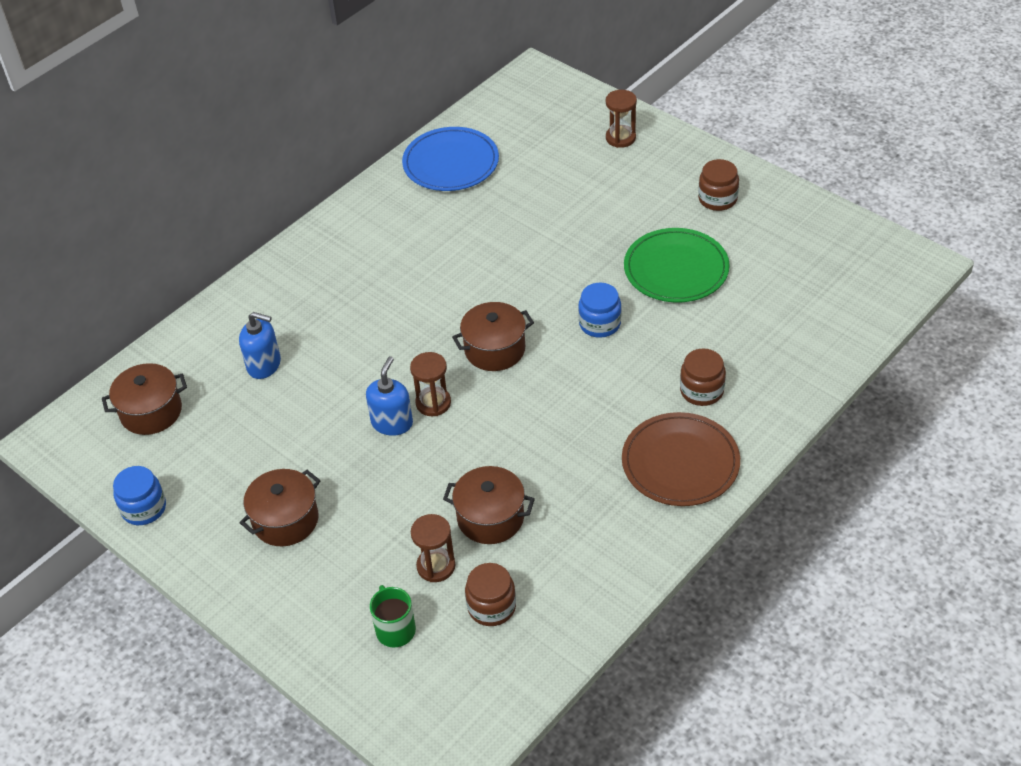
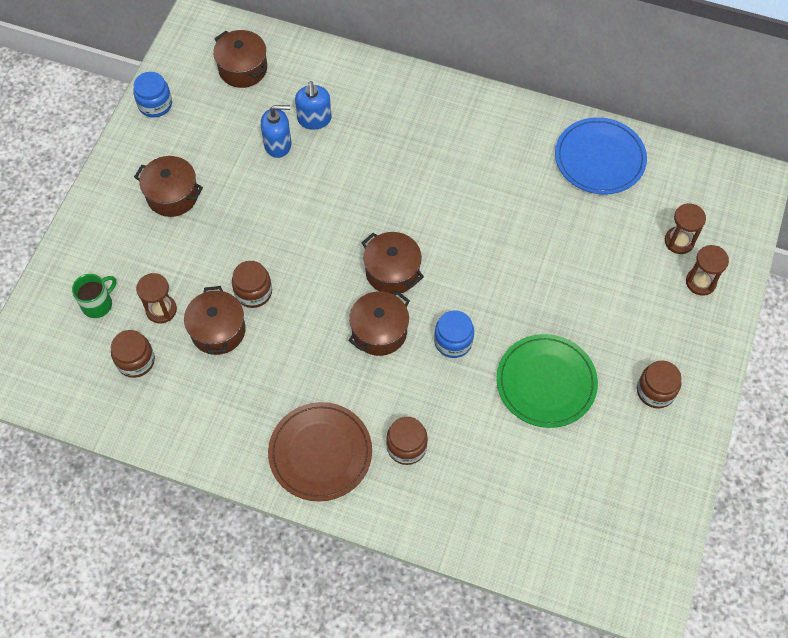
camera: 65 degrees right, 15 degrees up
(392, 423) = (288, 228): blue soap dispenser -> blue soap dispenser (278, 144)
(433, 403) = (318, 249): brown hourglass -> brown hourglass (679, 241)
(458, 473) = (253, 292): none -> brown jar
(560, 378) = (379, 331): none -> brown pot

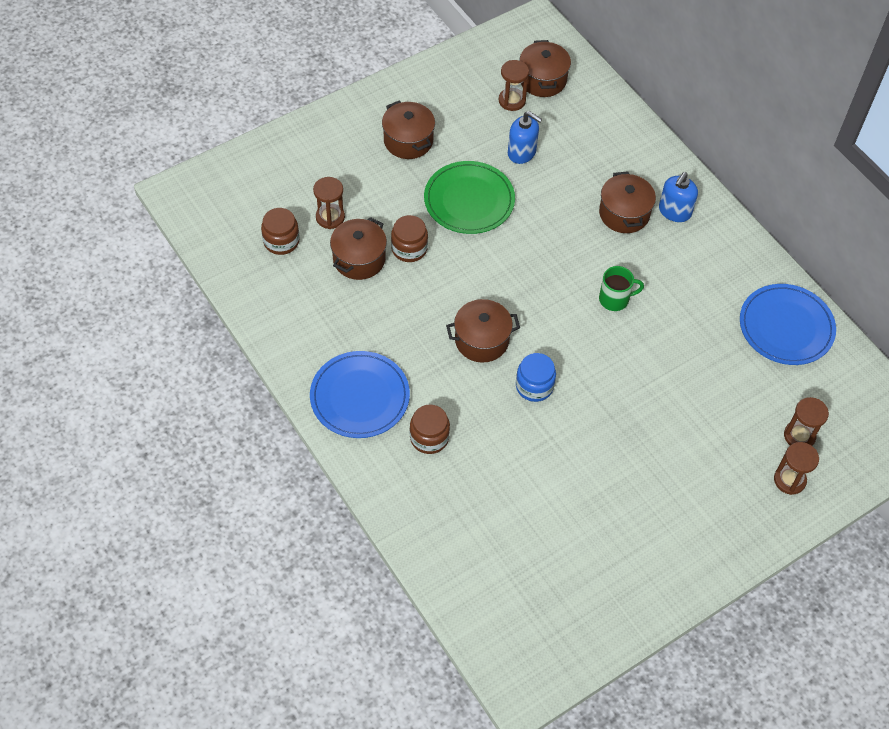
camera: 35 degrees right, 5 degrees down
(98, 304) = (288, 184): green mug -> green mug (615, 299)
(155, 104) = (451, 67): blue jar -> none
(232, 103) = (512, 101): none -> brown hourglass
(314, 119) = (567, 151): blue soap dispenser -> blue soap dispenser (674, 211)
(320, 453) = (360, 397): brown plate -> blue plate
(392, 272) = (530, 303): brown pot -> brown pot (624, 213)
(546, 382) = (583, 467): green plate -> green plate (469, 200)
(655, 391) = (671, 536): brown jar -> none

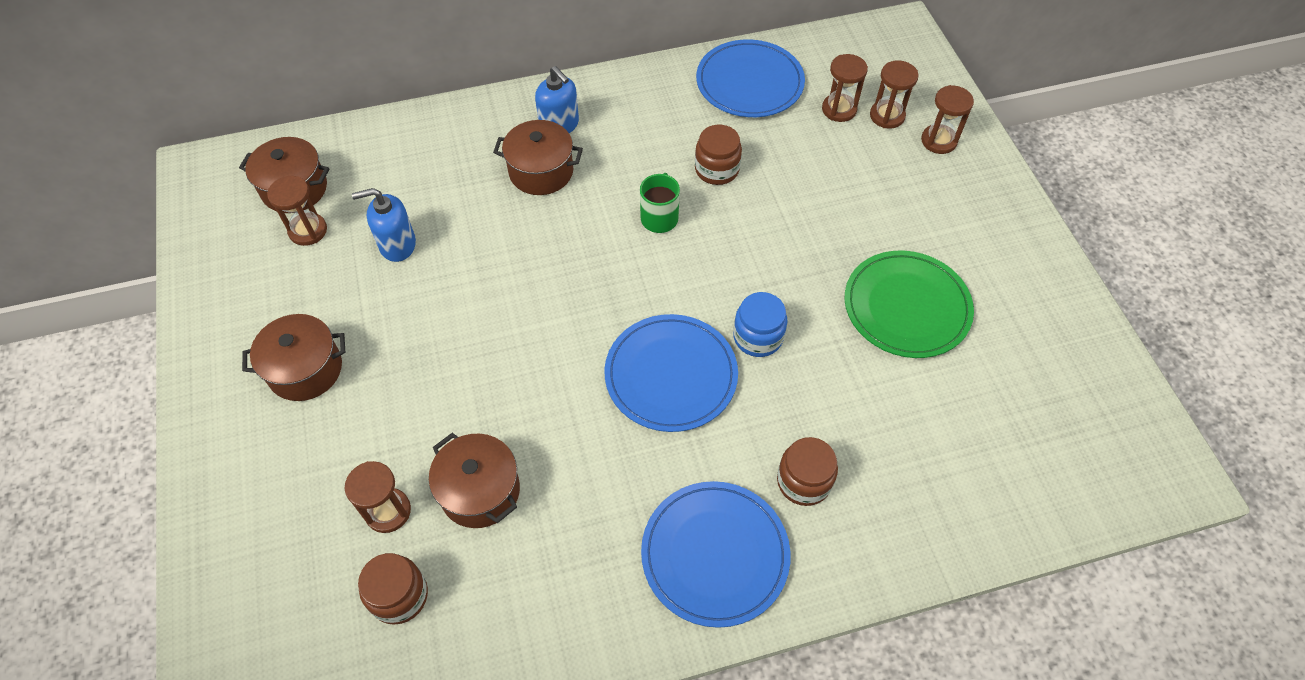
camera: 70 degrees left, 0 degrees up
(409, 249) = (490, 420): brown jar -> brown jar (717, 169)
(469, 200) = (444, 325): green plate -> green plate (906, 307)
(481, 340) = (671, 375): brown pot -> blue plate
(522, 152) = (397, 245): blue soap dispenser -> blue soap dispenser turned 150 degrees counterclockwise
(788, 398) = (839, 109): none -> brown hourglass

